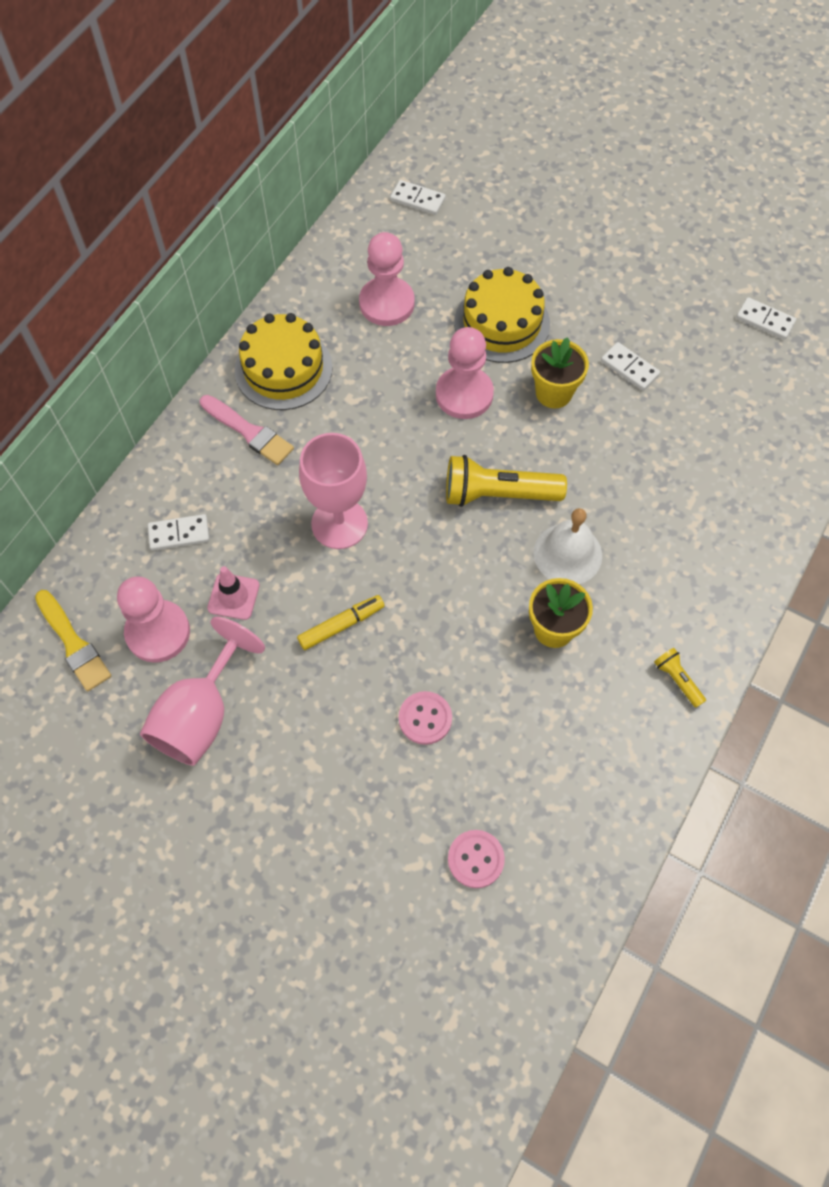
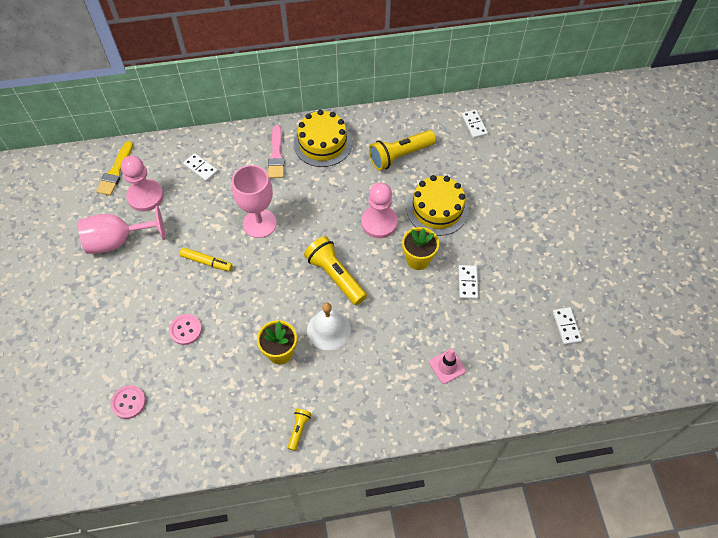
camera: 50 degrees right, 5 degrees down
(233, 596) = (186, 210): pink traffic cone -> pink traffic cone (447, 366)
(387, 303) = (400, 156): pink pawn -> yellow flashlight

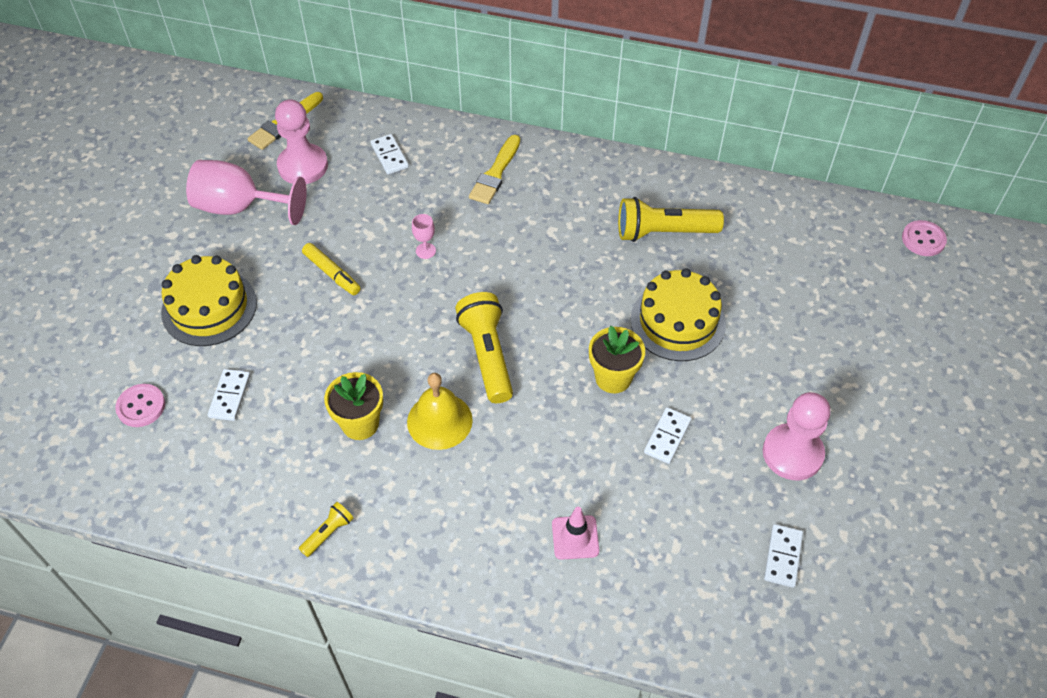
camera: 25 degrees right, 5 degrees down
(185, 330) = (259, 347): pink button -> pink button (923, 239)
(259, 223) = (425, 251): pink goblet -> pink goblet, size x0.41
(276, 155) = (495, 173): pink brush -> yellow brush
(322, 143) = (565, 179): yellow cake -> yellow cake (209, 307)
(328, 329) = (439, 421): white bell -> yellow bell
(379, 222) = (585, 309): pink pawn -> pink pawn (792, 453)
(474, 125) = (794, 228): white domino -> white domino (230, 396)

